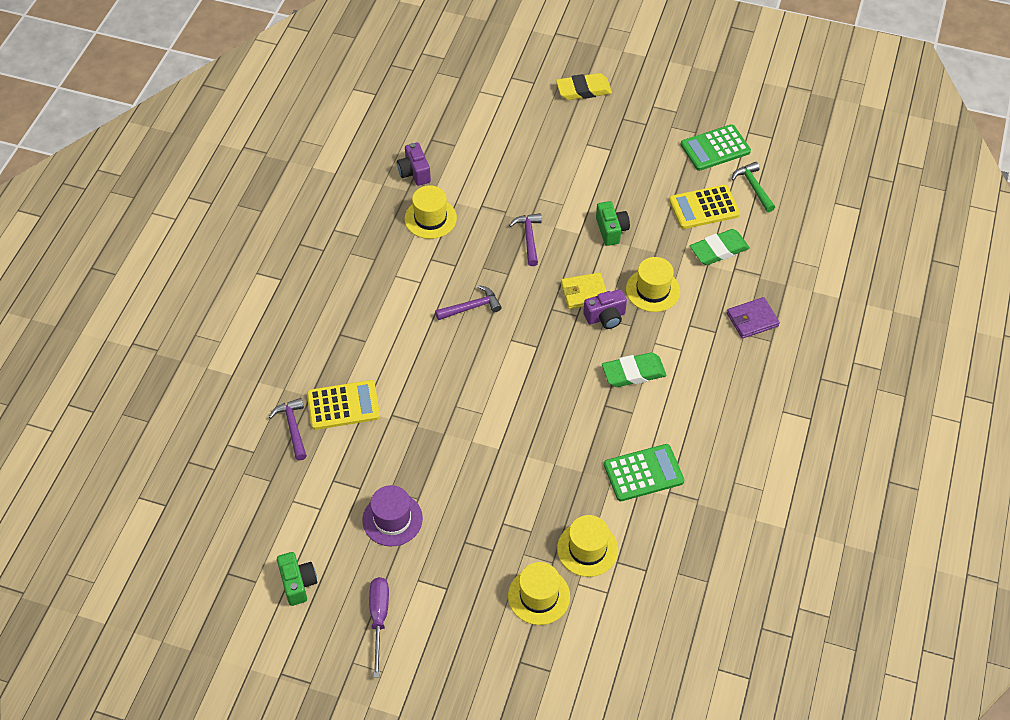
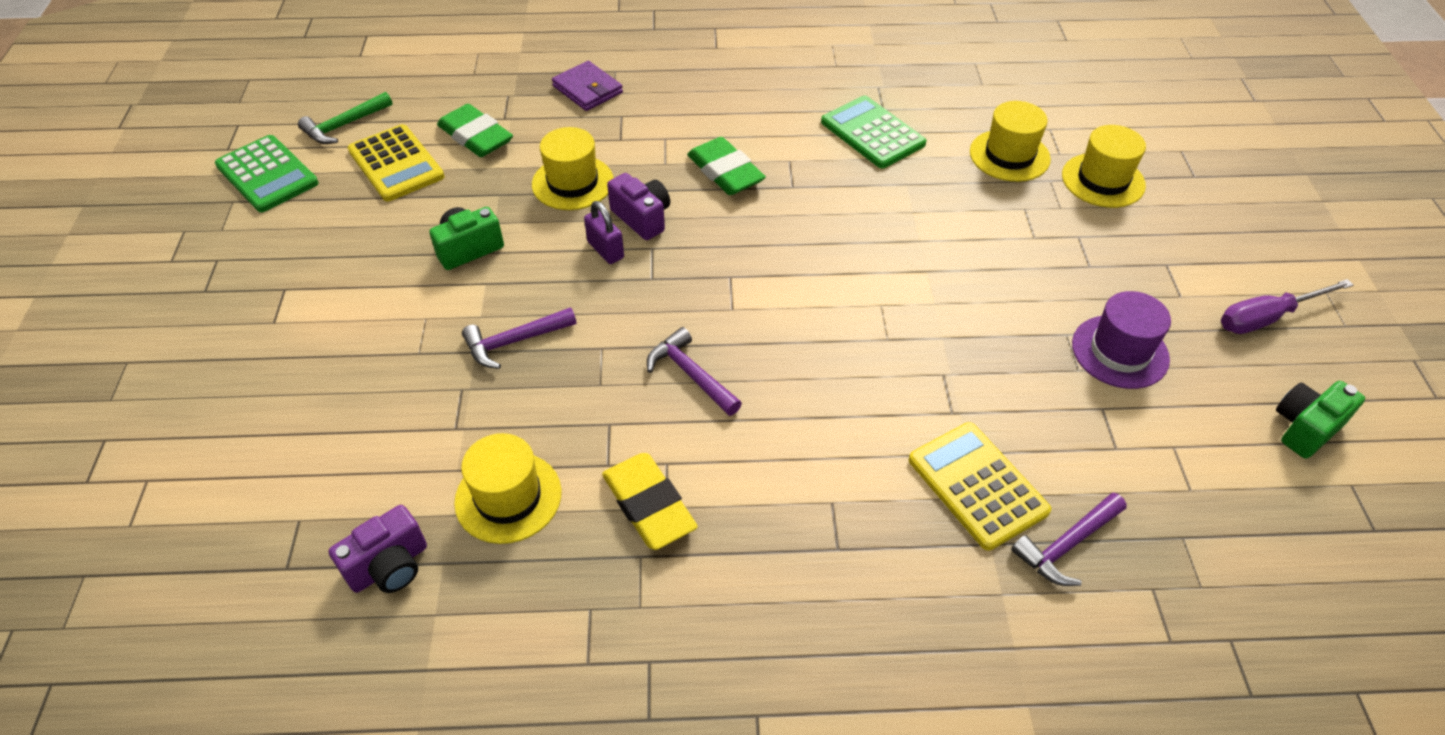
camera: 110 degrees left, 5 degrees down
(583, 90) = (127, 359): yellow eraser -> yellow eraser (649, 505)
(584, 293) = (605, 250): yellow wallet -> purple padlock

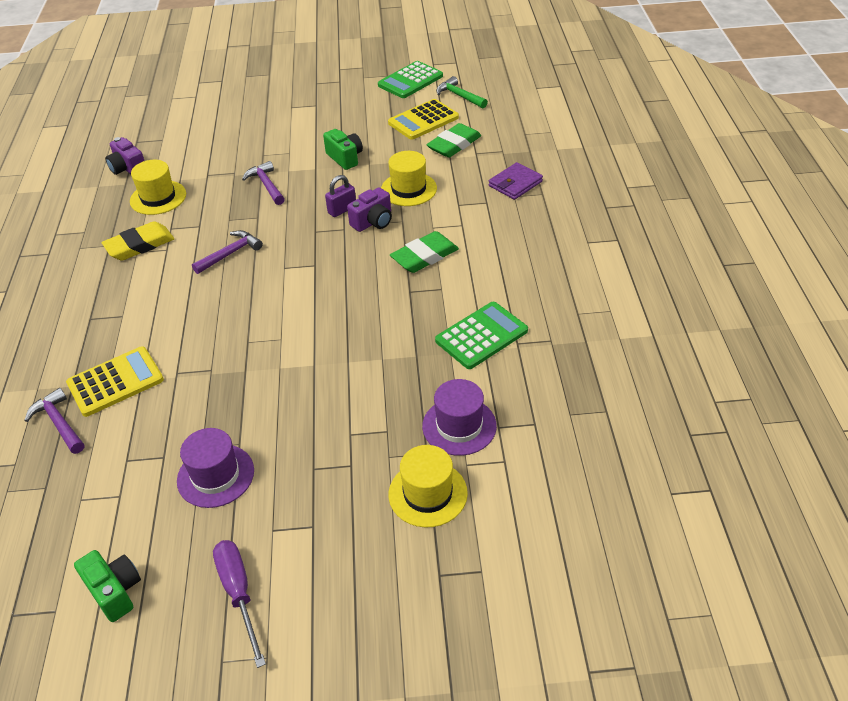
camera: 90 degrees right, 5 degrees down
(1009, 155) = (459, 426): yellow hat -> purple hat

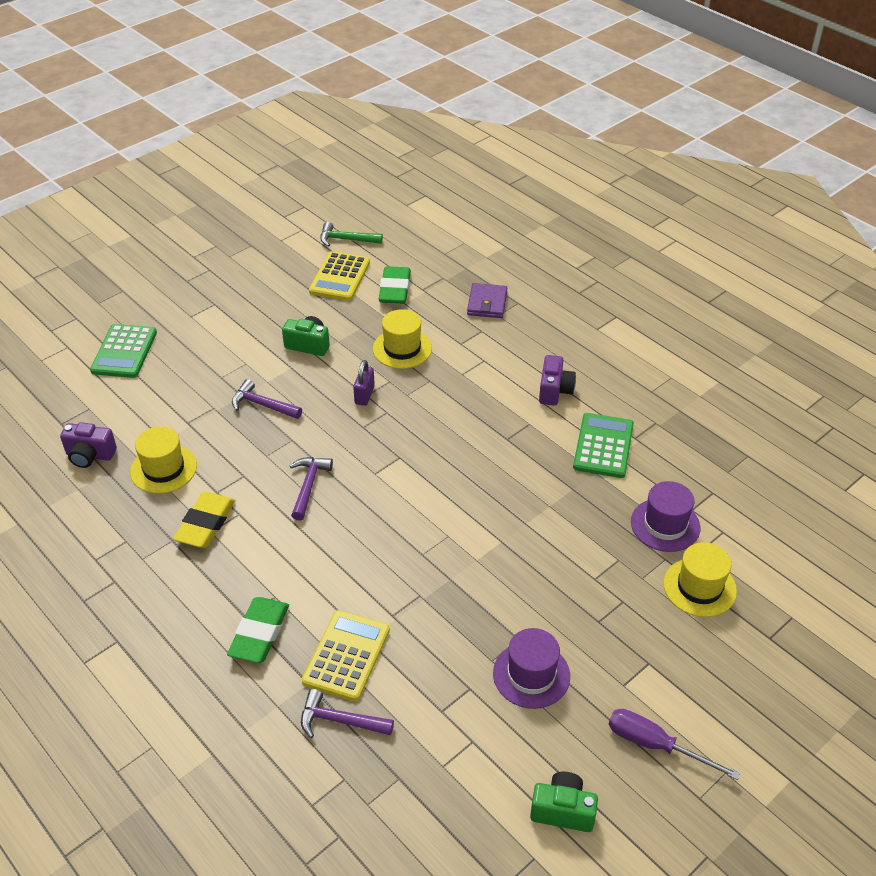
camera: 40 degrees left, 0 degrees up
(373, 222) = (406, 393): purple camera -> purple camera (554, 391)
(410, 81) = (281, 242): green calculator -> green calculator (124, 352)
(424, 256) = (485, 402): green eraser -> green eraser (259, 633)

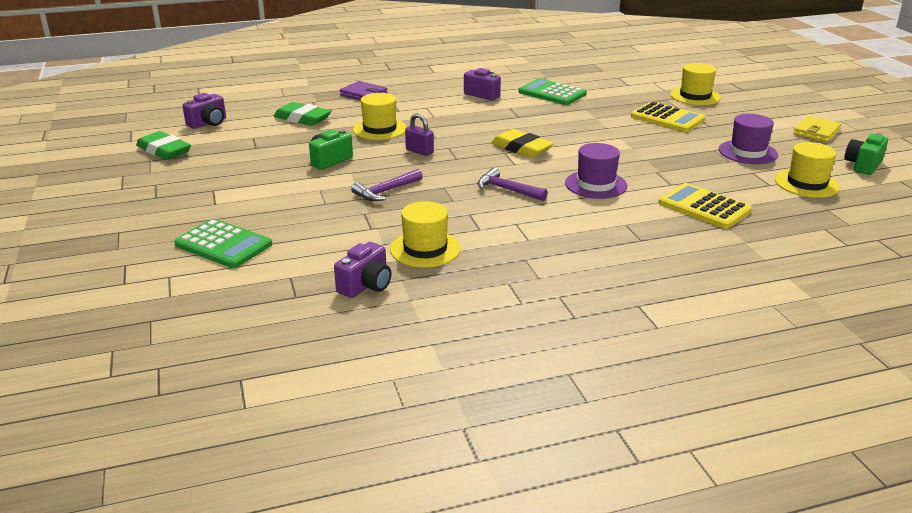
camera: 65 degrees left, 15 degrees down
(205, 523) = (516, 240): yellow eraser -> yellow eraser (521, 148)
(259, 633) = (663, 236): green eraser -> green eraser (164, 150)
(339, 721) = (768, 220): purple hammer -> none
(340, 277) = (256, 134): yellow calculator -> yellow calculator (667, 118)
(346, 240) = (208, 123): green hammer -> purple camera
(465, 749) = (806, 183): none -> yellow hat
(655, 745) = (816, 132): purple screwdriver -> yellow wallet
(665, 525) = (637, 93): purple hat -> purple hat (596, 184)

